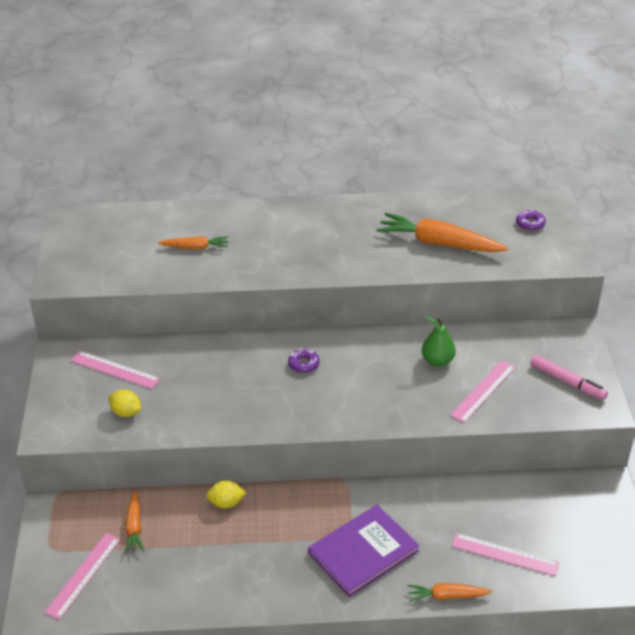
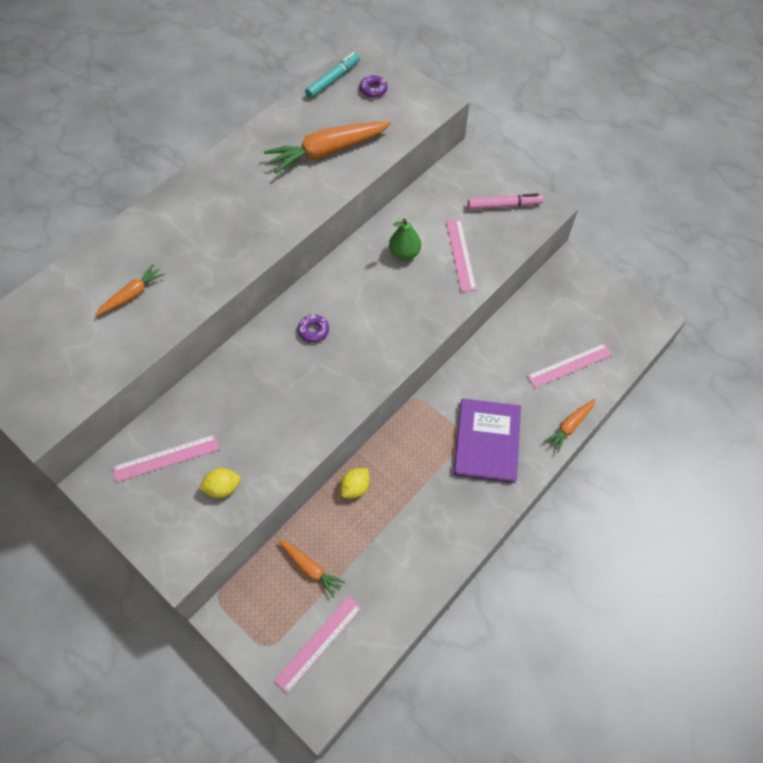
camera: 45 degrees left, 20 degrees up
(83, 575) = (318, 643): pink ruler -> pink ruler turned 60 degrees clockwise
(506, 200) = (333, 79): none -> turquoise marker

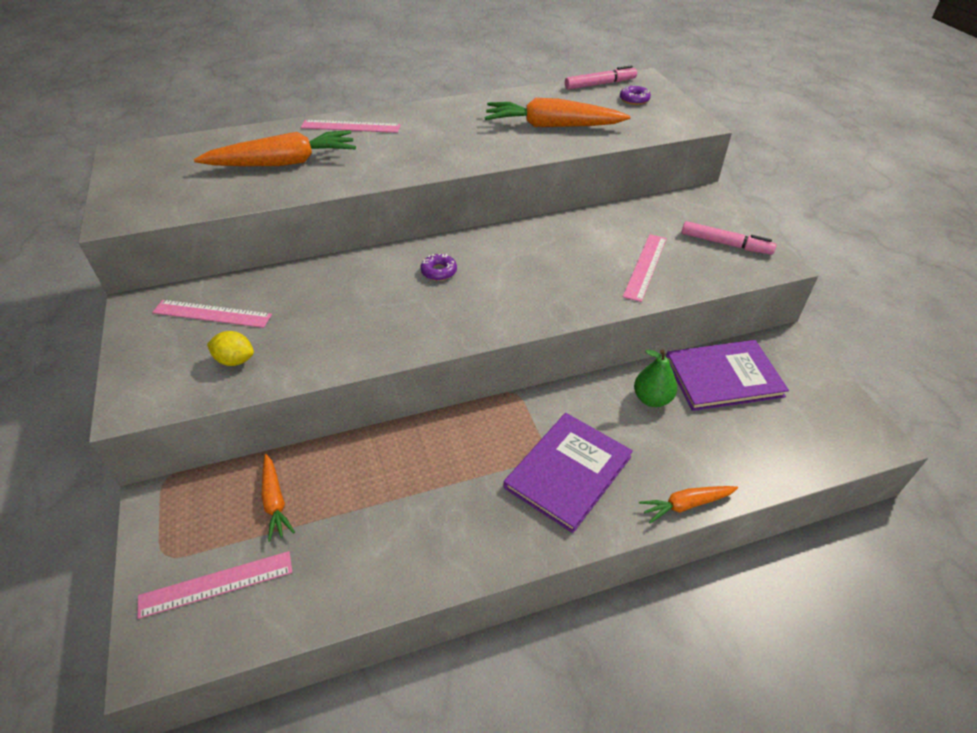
camera: 30 degrees right, 15 degrees down
(132, 295) = (283, 163): orange carrot -> orange carrot, size x1.88
(333, 79) = (600, 84): turquoise marker -> pink marker
(355, 488) = (385, 447): yellow lemon -> none
(404, 253) = (583, 245): green pear -> green pear (652, 399)
(544, 314) = (723, 377): none -> purple book
(570, 365) = (726, 440): pink ruler -> pink ruler (350, 126)

